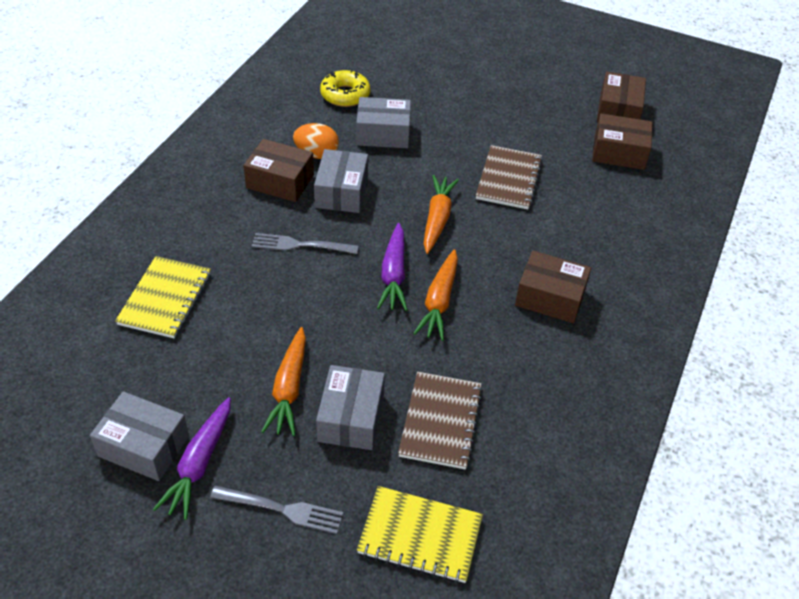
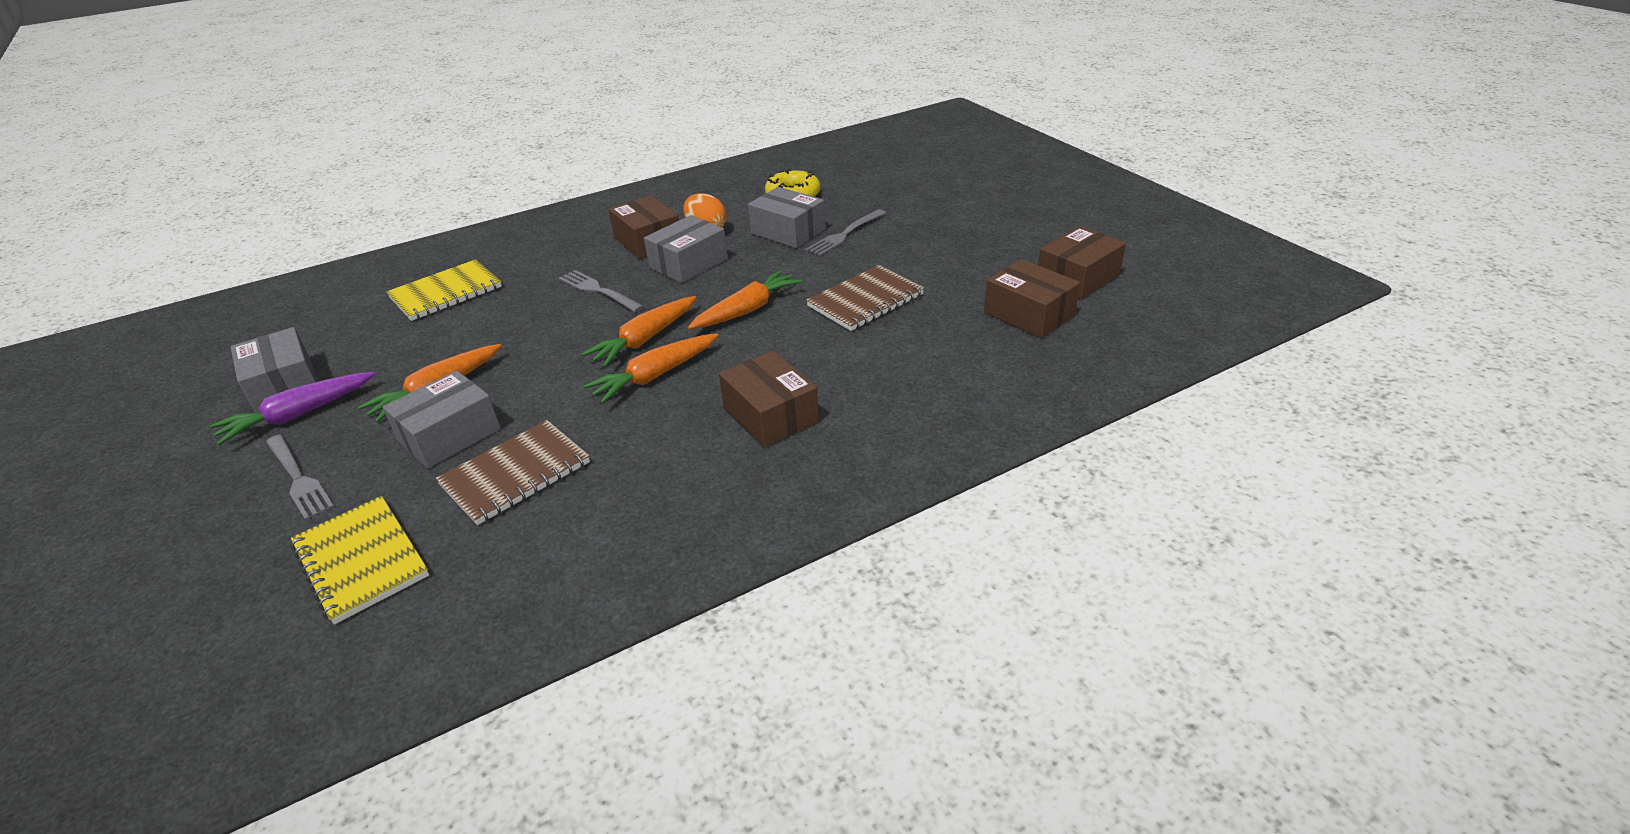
camera: 40 degrees right, 10 degrees down
(393, 274) = (645, 339): purple carrot -> orange carrot
(429, 122) = (845, 234): none -> grey fork

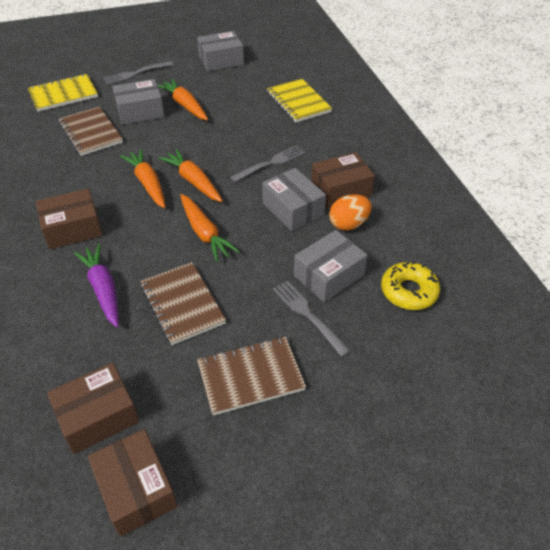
camera: 100 degrees right, 10 degrees up
(298, 415) = (190, 67): purple carrot -> purple carrot (103, 289)
(449, 435) = (140, 111): grey box -> grey box turned 75 degrees counterclockwise
(932, 249) = (250, 376): none -> brown notebook

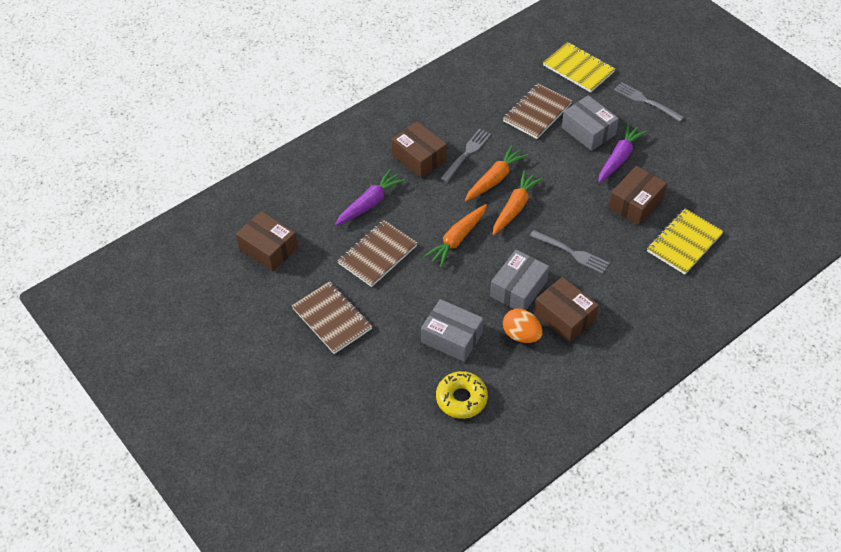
camera: 70 degrees right, 5 degrees up
(136, 489) = (228, 289): brown box -> brown box (635, 203)
(185, 105) = (619, 158): orange carrot -> purple carrot
(221, 60) = (716, 155): grey box -> none
(308, 315) = (403, 336): grey fork -> grey fork (466, 154)

